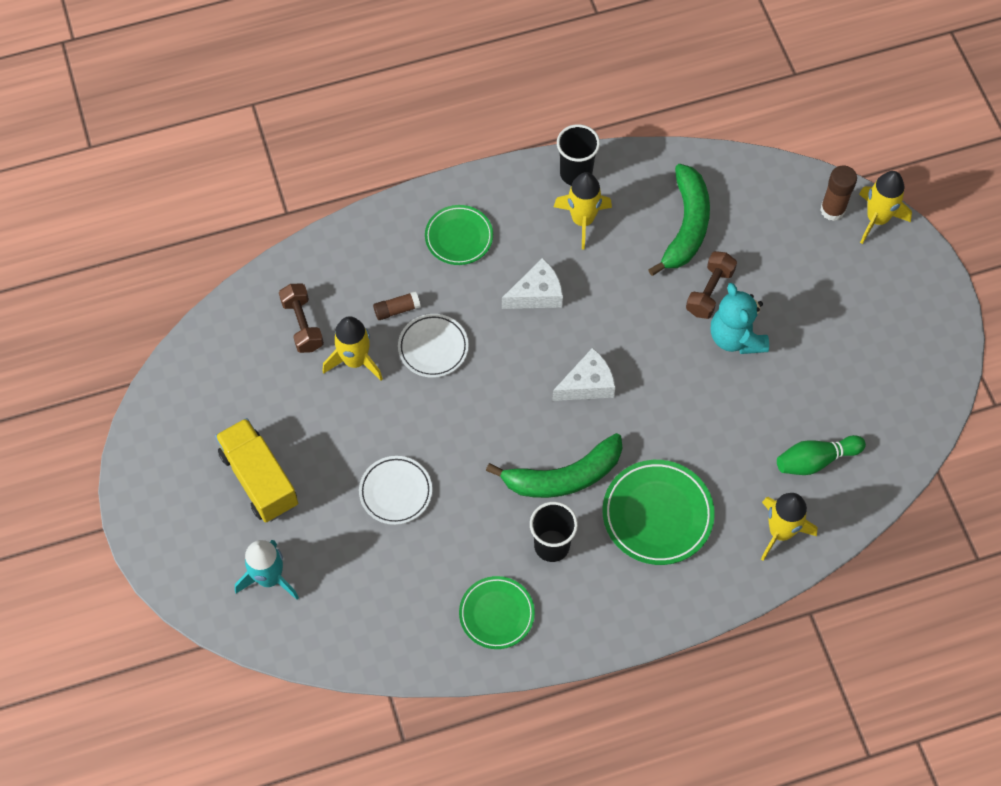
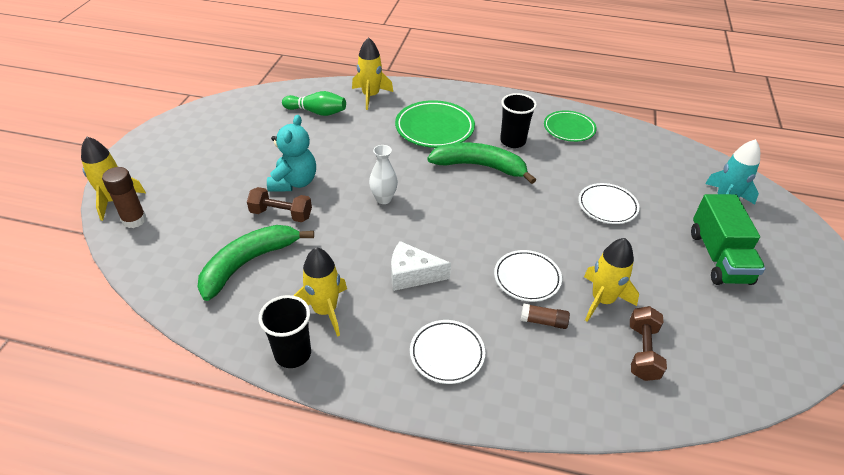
camera: 150 degrees left, 20 degrees down
(259, 479) = (719, 257): yellow truck -> green truck
(459, 237) = (447, 354): green plate -> white plate
(587, 384) = (422, 203): white cheese -> none
(630, 368) = (383, 199): none -> white vase
(709, 292) = (281, 214): brown dumbbell -> brown dumbbell turned 45 degrees clockwise

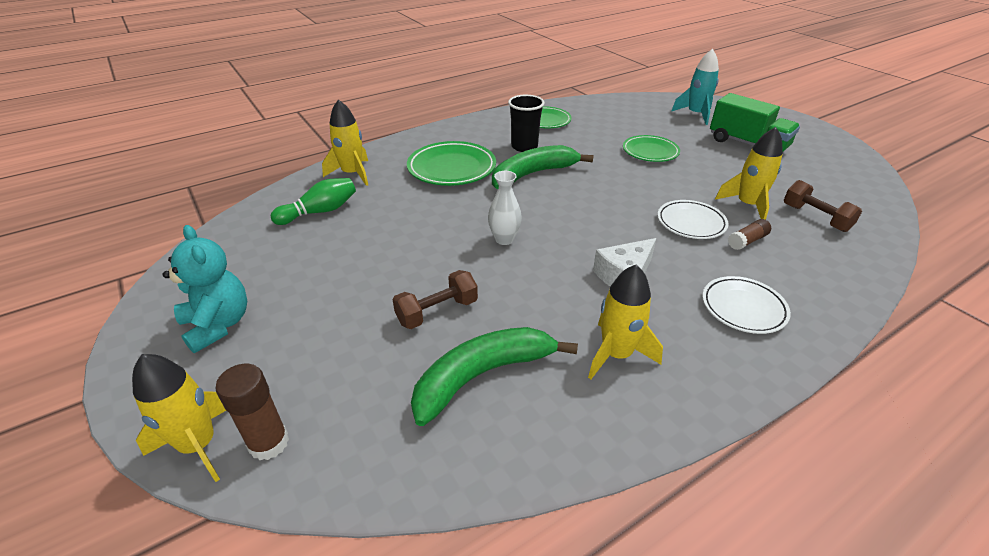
camera: 45 degrees left, 5 degrees down
(248, 263) = (481, 375): green banana -> green banana turned 60 degrees clockwise
(293, 354) = (658, 411): black cup -> none
(294, 182) = (401, 278): turquoise teddy bear -> turquoise teddy bear (218, 325)
(607, 206) = (650, 152): white plate -> green plate

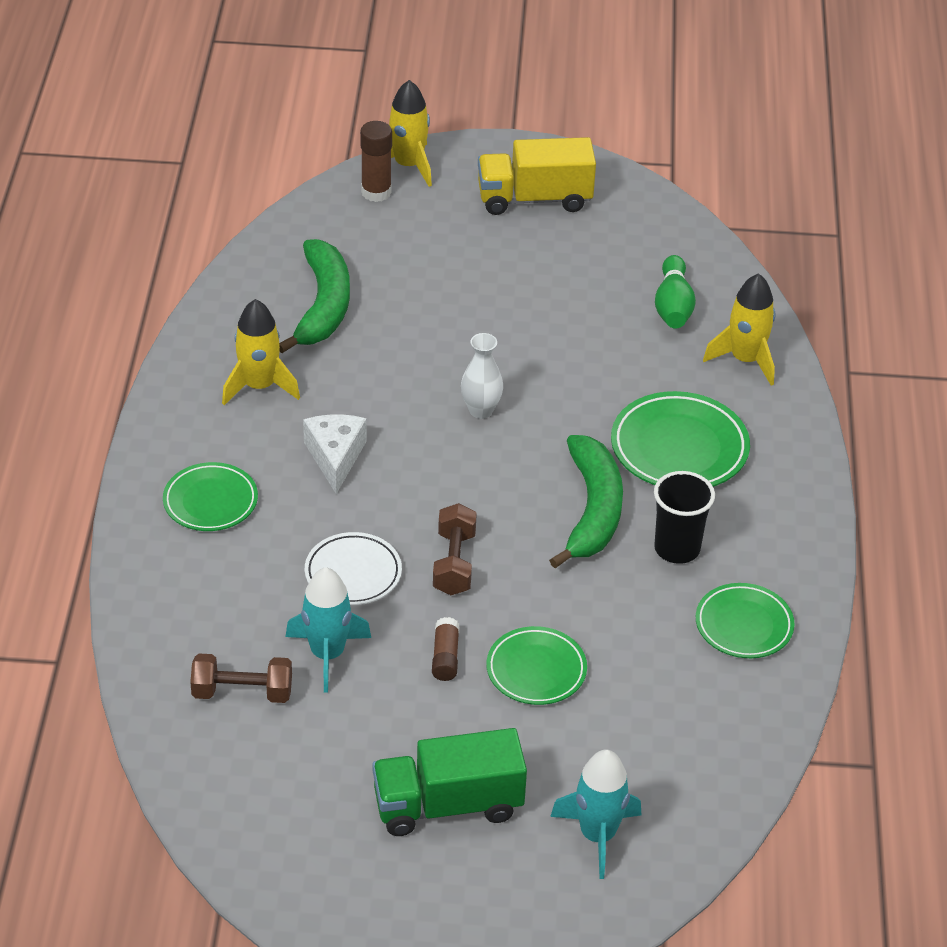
camera: 125 degrees right, 5 degrees up
(218, 325) = (534, 199): turquoise teddy bear -> yellow truck
(437, 312) = (420, 316): brown dumbbell -> brown dumbbell (454, 563)
(743, 308) = (210, 501): white plate -> green plate
(747, 205) = (327, 654): yellow rocket -> turquoise rocket
(747, 241) = (277, 591): brown glue stick -> brown glue stick (445, 657)

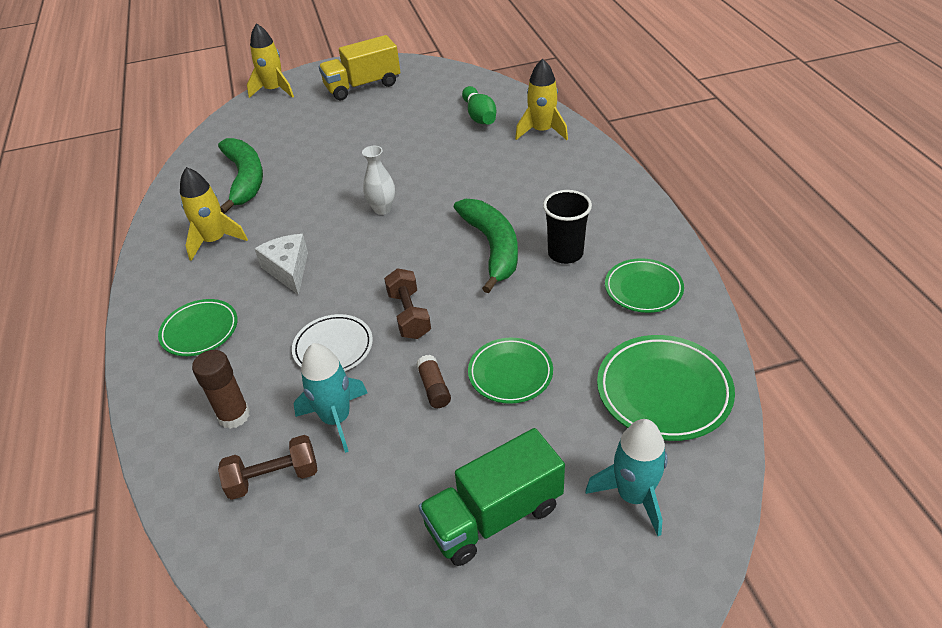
camera: 15 degrees left, 0 degrees up
(376, 192) = (258, 109): brown glue stick -> brown glue stick (234, 415)
(679, 448) = (530, 192): green plate -> green plate (663, 391)

